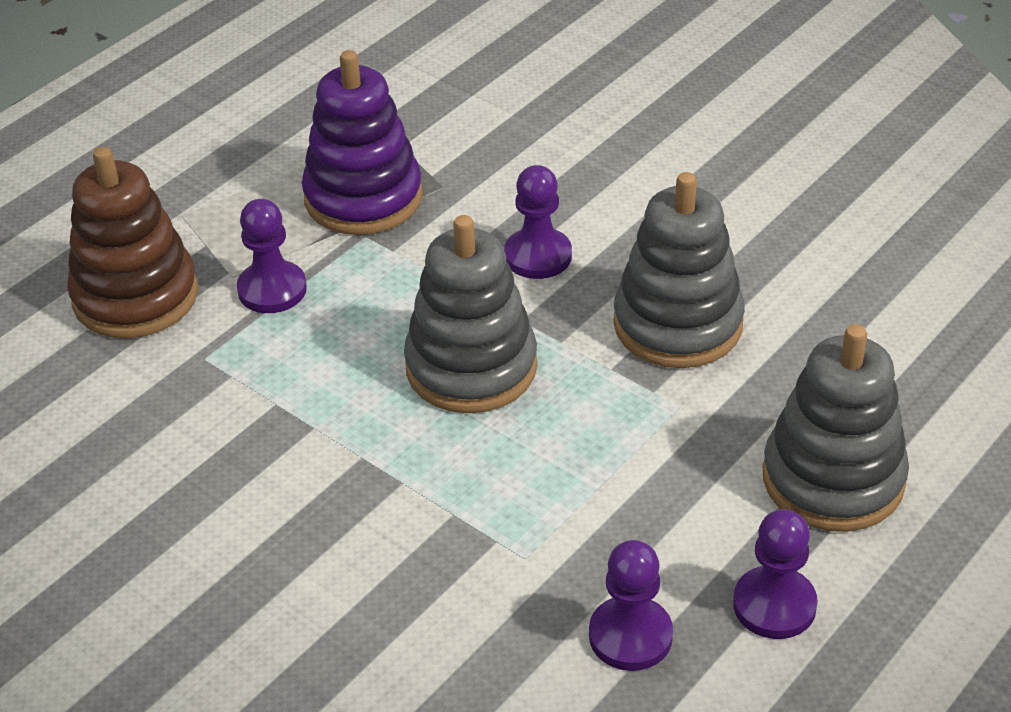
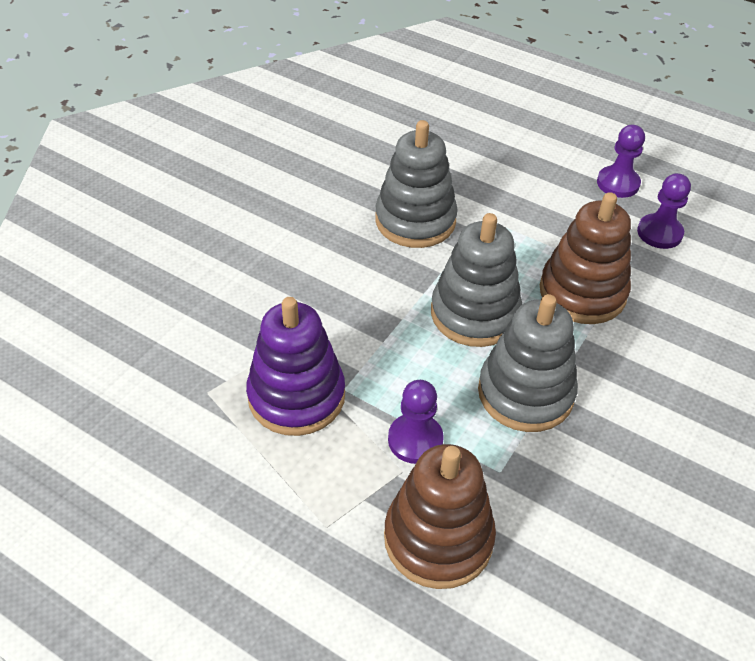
camera: 100 degrees left, 5 degrees up
(496, 496) = (582, 292): none -> brown stacking toy
(538, 256) = (357, 288): purple pawn -> none
(833, 479) = (525, 162): grey stacking toy -> grey stacking toy (525, 393)

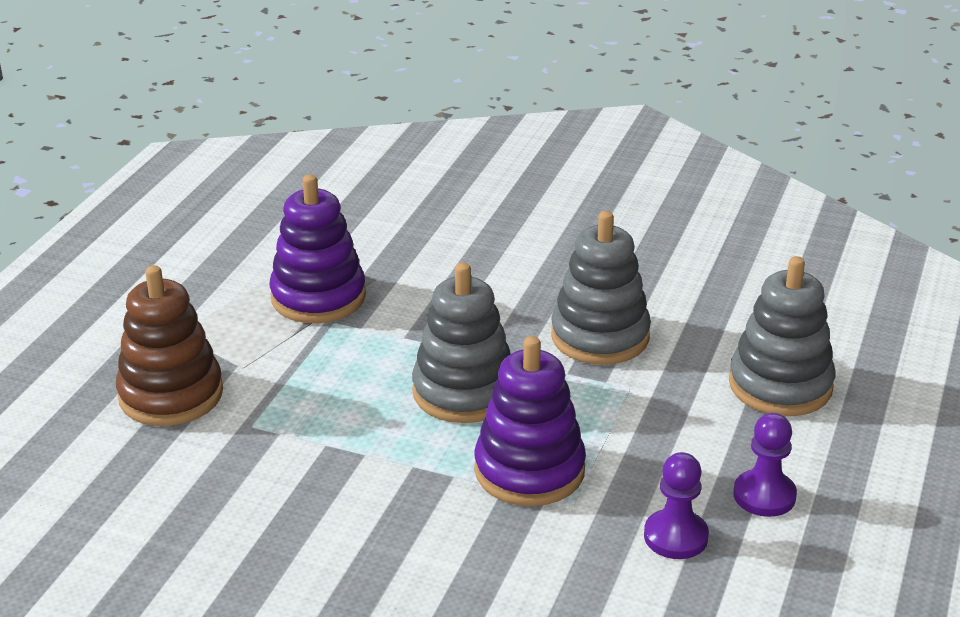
camera: 80 degrees right, 15 degrees down
(415, 440) = (280, 370): purple pawn -> none
(525, 393) = (357, 435): grey stacking toy -> grey stacking toy (780, 385)
(582, 292) = (529, 470): brown stacking toy -> purple stacking toy

